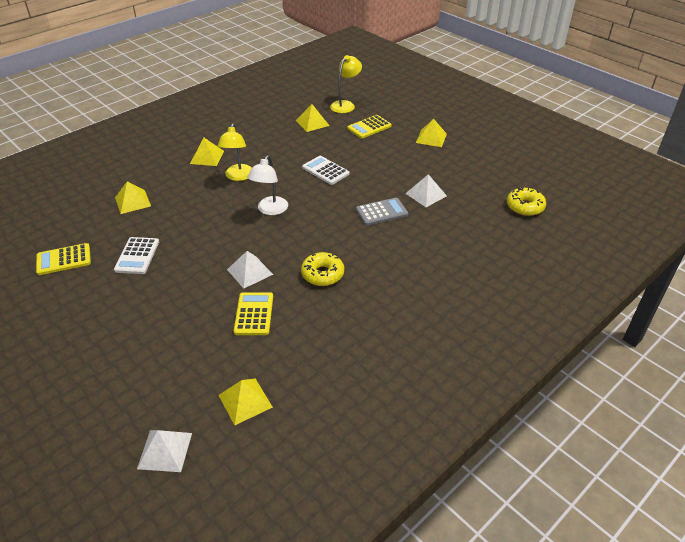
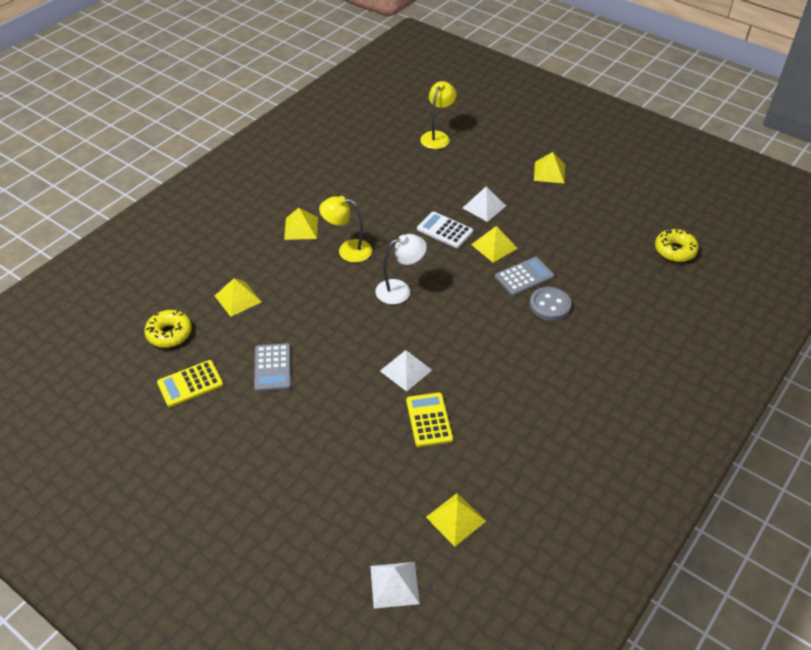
camera: 10 degrees left, 5 degrees up
(137, 256) = (272, 368): white calculator -> grey calculator
(238, 176) = (348, 250): yellow lamp -> yellow lamp turned 105 degrees clockwise
(270, 210) = (400, 290): white lamp -> white lamp turned 120 degrees counterclockwise
(312, 123) = (407, 166): yellow pyramid -> yellow pyramid (494, 246)
(322, 274) = (485, 362): yellow donut -> yellow donut (169, 333)
(369, 127) = (475, 165): yellow calculator -> none
(397, 236) = (550, 305): none -> grey button
(426, 194) = (565, 248): white pyramid -> white pyramid (484, 206)

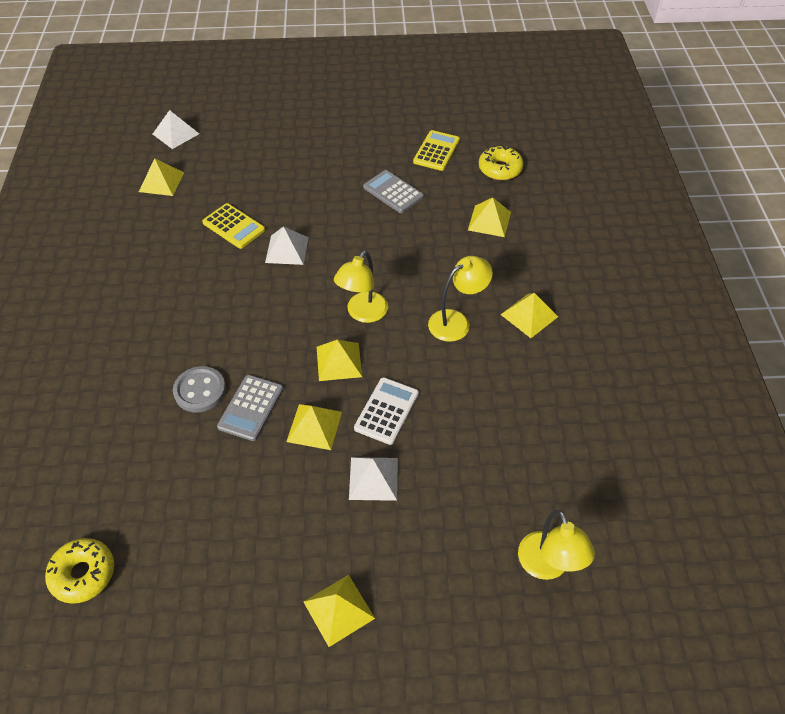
camera: 140 degrees right, 5 degrees up
(400, 290) = (363, 313): white lamp -> yellow lamp
(444, 230) = (386, 411): white calculator -> white calculator turned 60 degrees counterclockwise
(445, 271) = (339, 361): none -> yellow pyramid

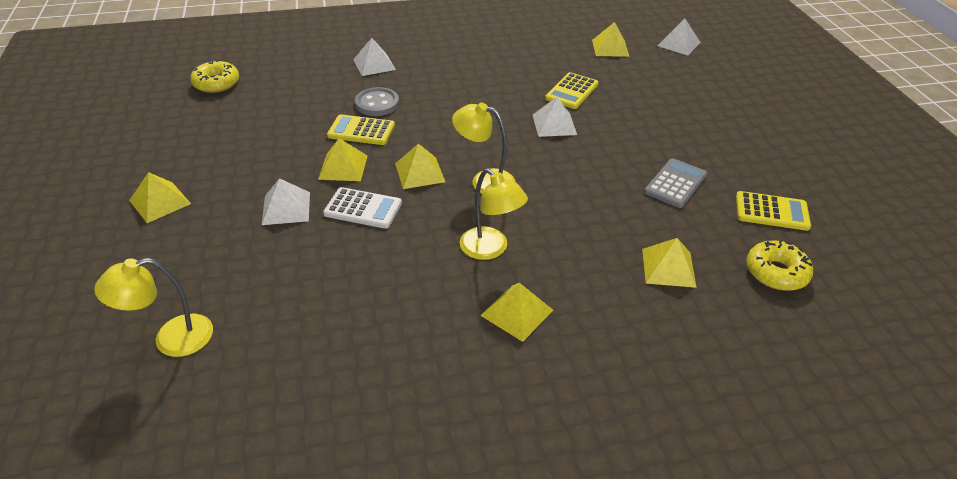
camera: 80 degrees right, 10 degrees down
(108, 389) = (374, 64): none -> white pyramid
(251, 408) = (361, 131): grey calculator -> yellow calculator

